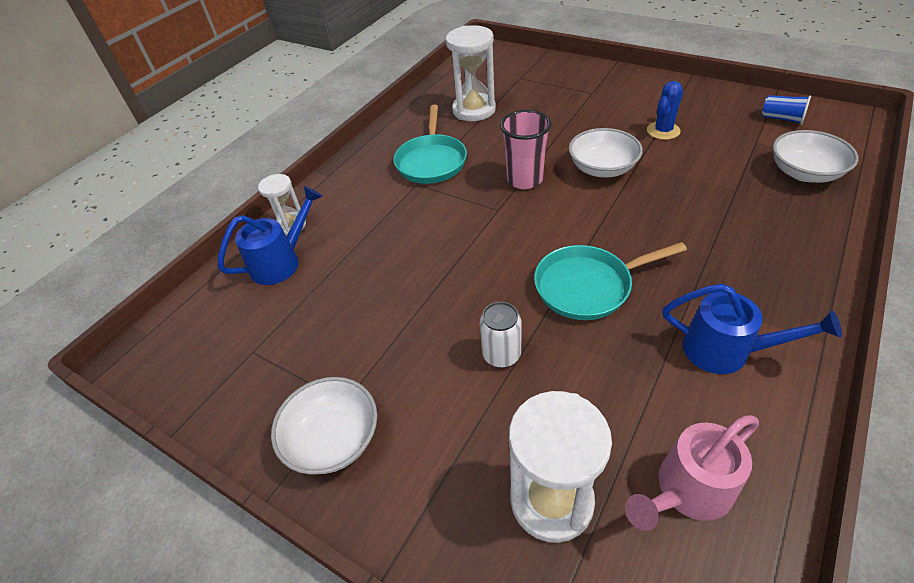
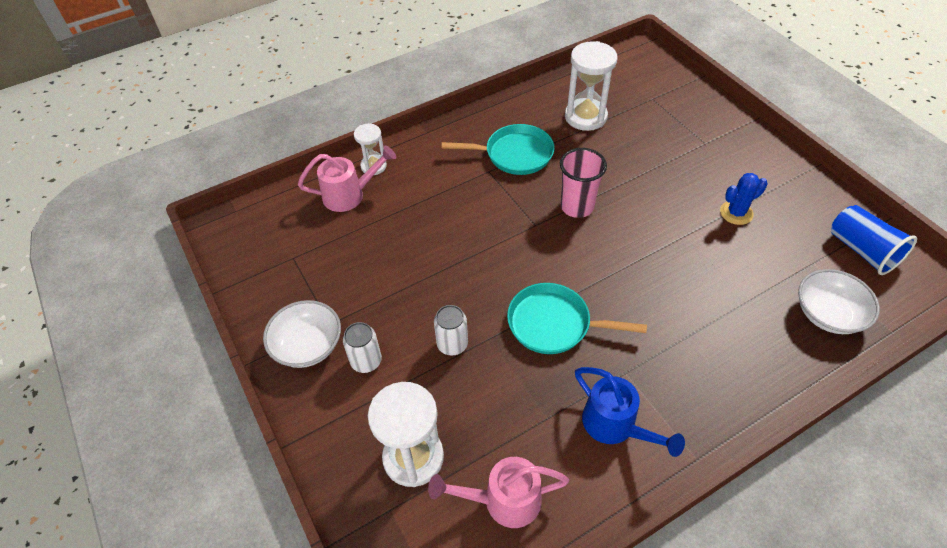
camera: 25 degrees right, 5 degrees up
(282, 262) = (350, 195): blue watering can -> pink watering can
(417, 420) = (366, 361): none -> white can
(431, 161) = (514, 154): turquoise pan -> turquoise pan turned 120 degrees counterclockwise
(602, 168) = (650, 226): white bowl -> none
(782, 119) = (862, 251): blue cup -> blue cup, size x1.63

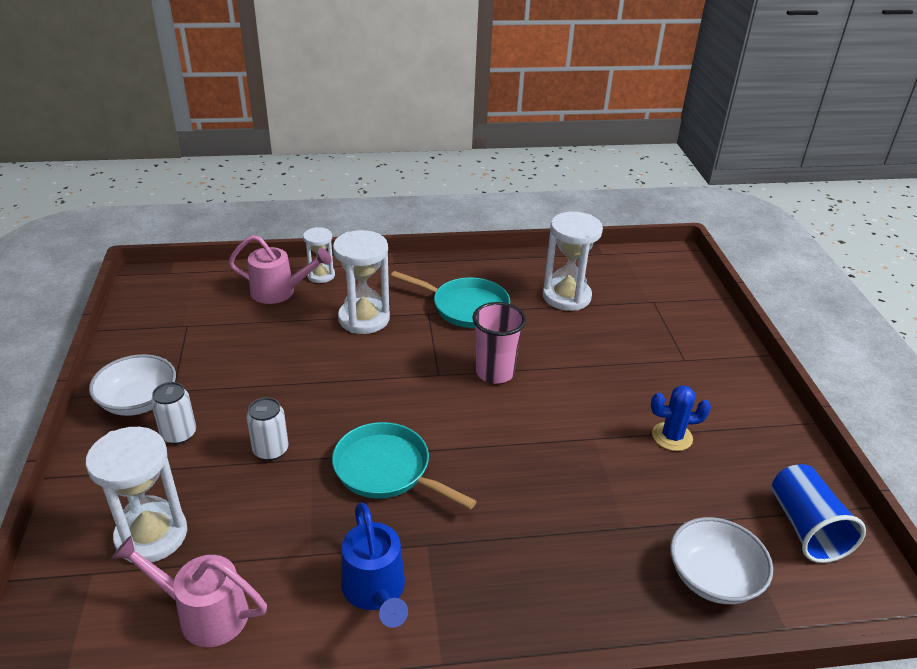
camera: 20 degrees right, 15 degrees down
(440, 195) = (364, 319): none -> white hourglass

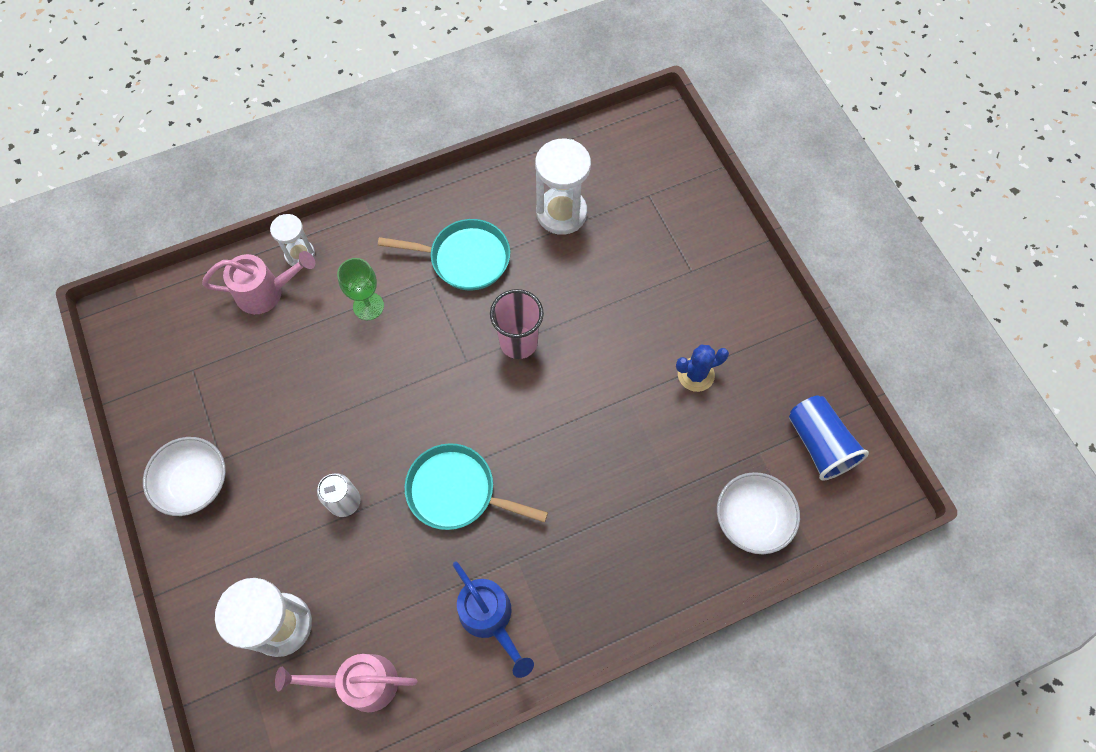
camera: 15 degrees left, 30 degrees up
(179, 434) = (252, 510): white can -> none
(364, 319) = (368, 306): white hourglass -> green goblet

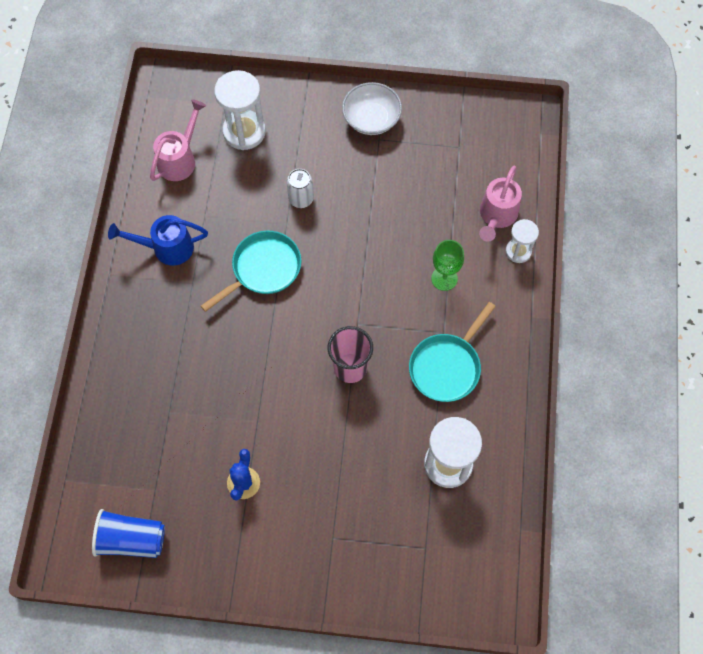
camera: 120 degrees right, 0 degrees up
(752, 518) = (113, 452): white bowl -> none

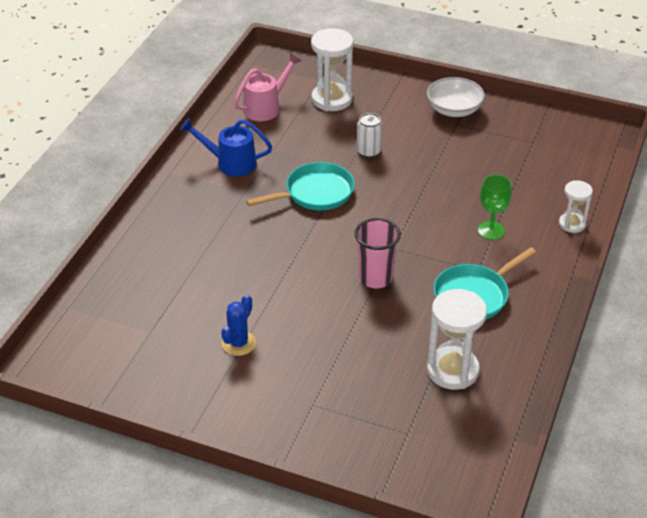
camera: 15 degrees right, 25 degrees down
(131, 539) = (112, 364): blue cup -> none
(496, 216) = (557, 195): pink watering can -> none

